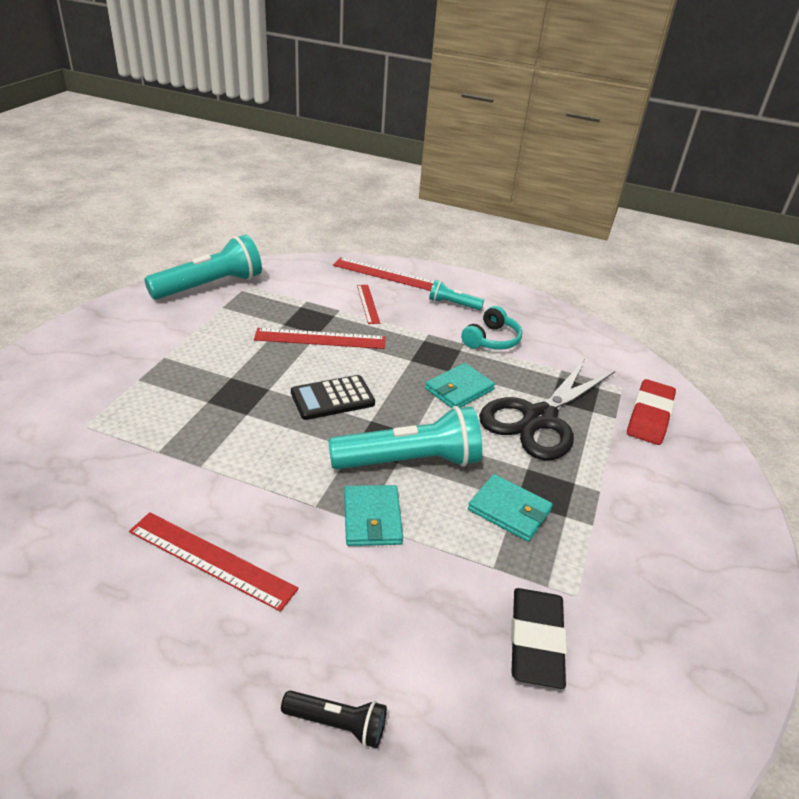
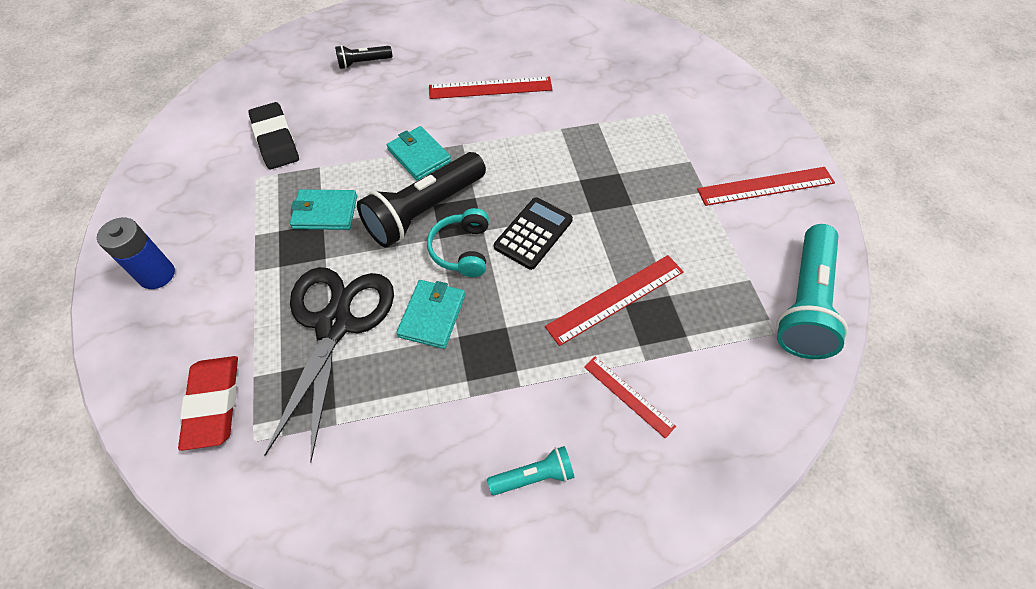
camera: 150 degrees right, 20 degrees up
(387, 275) = (667, 486): red ruler -> red ruler (765, 186)
(409, 461) = (425, 211): turquoise flashlight -> black flashlight
(491, 340) = (442, 427): turquoise headphones -> turquoise headphones (462, 250)
(703, 535) = (157, 275): none -> blue battery

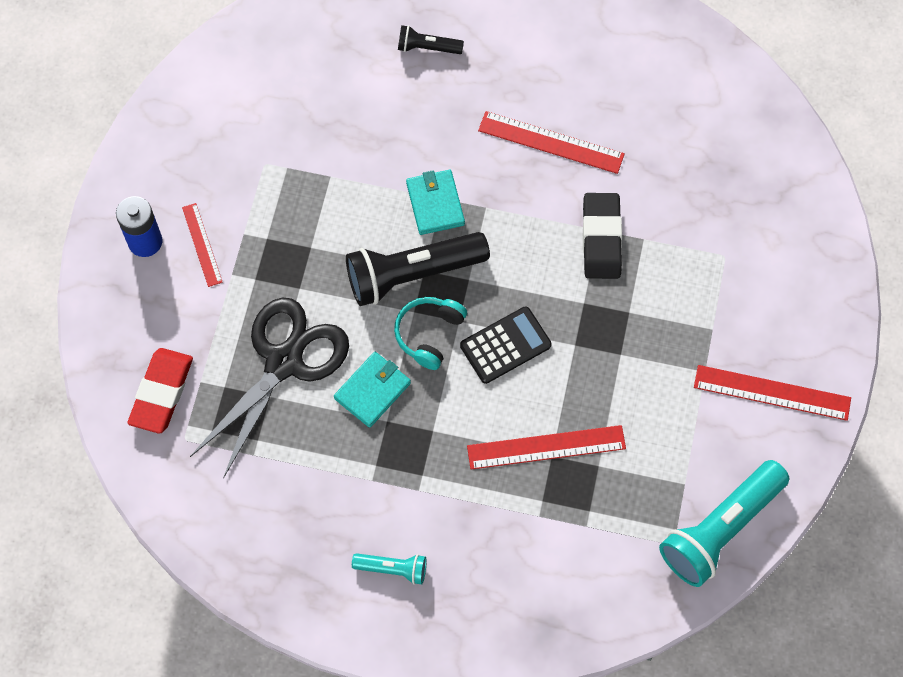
camera: 25 degrees right, 10 degrees up
(275, 140) = (298, 122): black eraser -> black eraser (601, 238)
(325, 212) = (317, 235): turquoise wallet -> none
(628, 396) = (506, 540): red ruler -> red ruler (202, 244)

